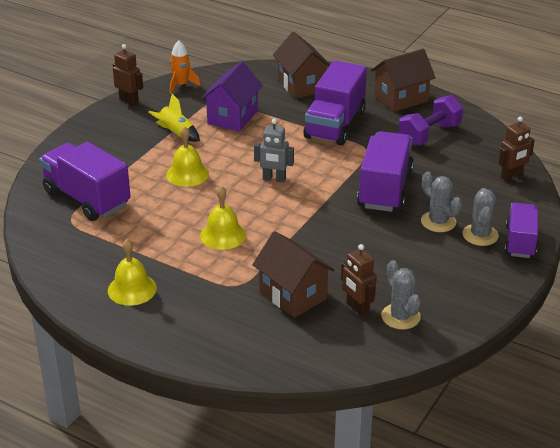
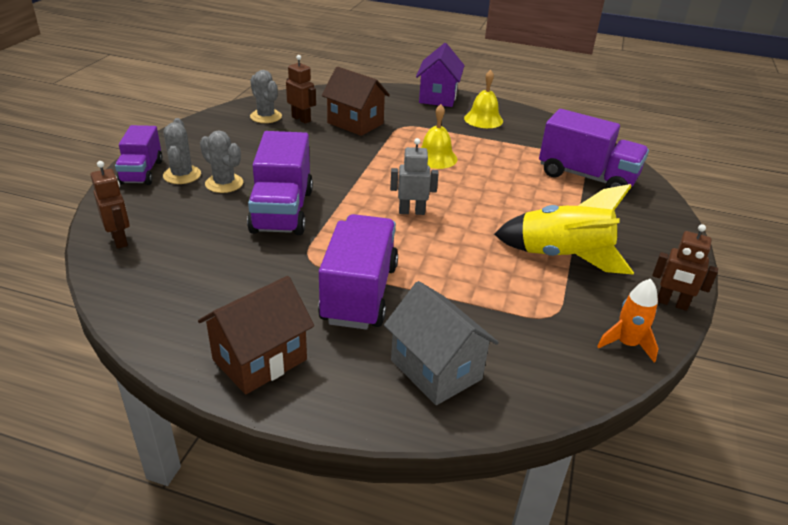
camera: 165 degrees right, 0 degrees up
(176, 134) = (562, 257): yellow rocket -> yellow rocket, size x1.83
(187, 174) = (509, 209): yellow bell -> none
(232, 117) = (508, 291): purple house -> purple house (438, 97)
(301, 85) = (436, 369): brown house -> grey house
(429, 135) = (219, 291): purple dumbbell -> none
(511, 176) = (120, 240): brown robot -> brown robot turned 105 degrees clockwise

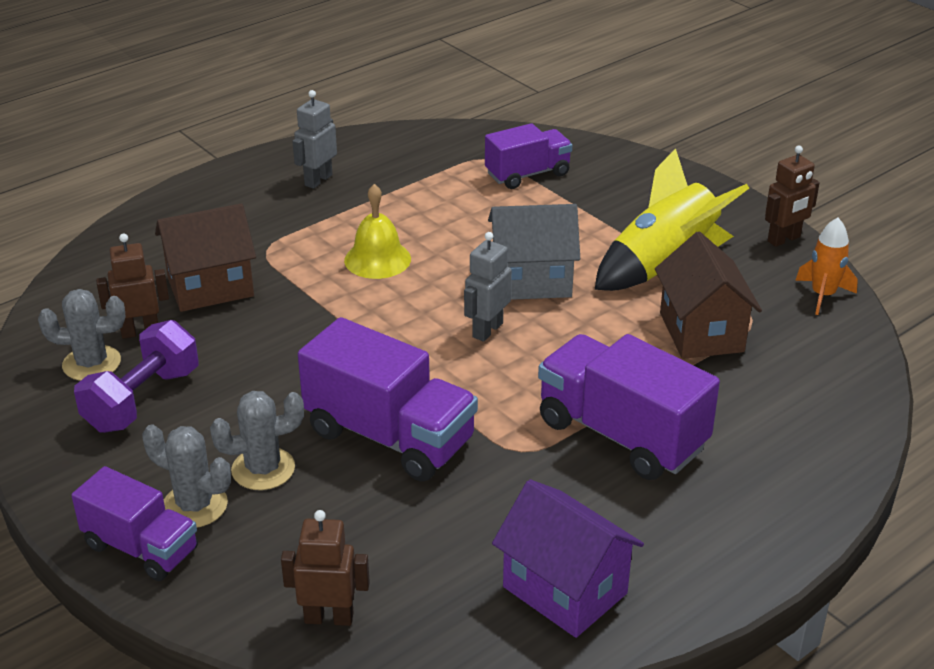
camera: 55 degrees left, 0 degrees up
(250, 136) = (142, 400): none -> purple dumbbell
(260, 359) = (689, 554): brown house -> brown house (701, 332)
(436, 369) = (785, 430): grey house -> grey house (531, 281)
(438, 97) = (213, 187): purple house -> purple house (564, 590)
(483, 119) = (318, 180): yellow bell -> grey robot
(587, 177) = (527, 174): purple truck -> purple truck, size x0.63

